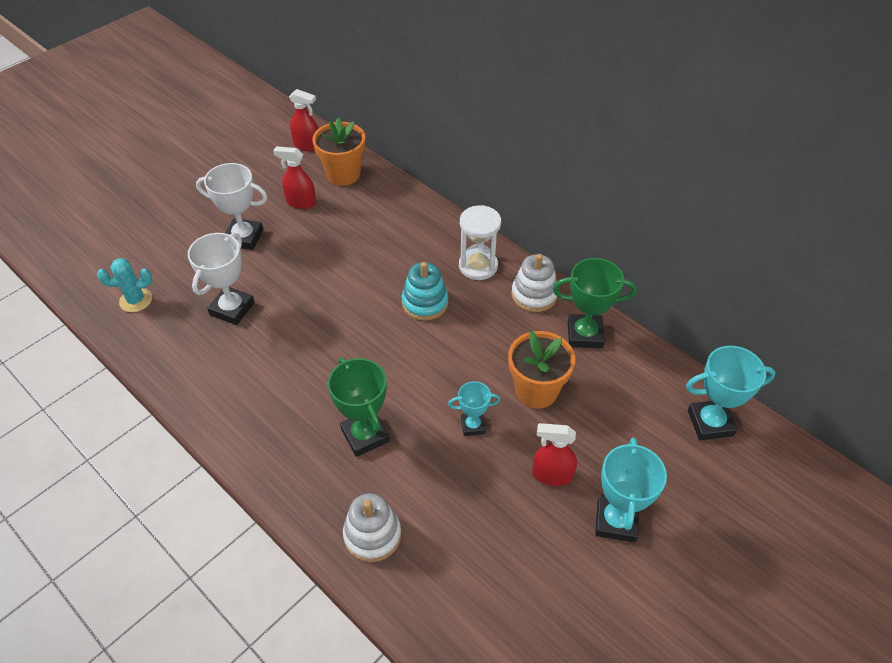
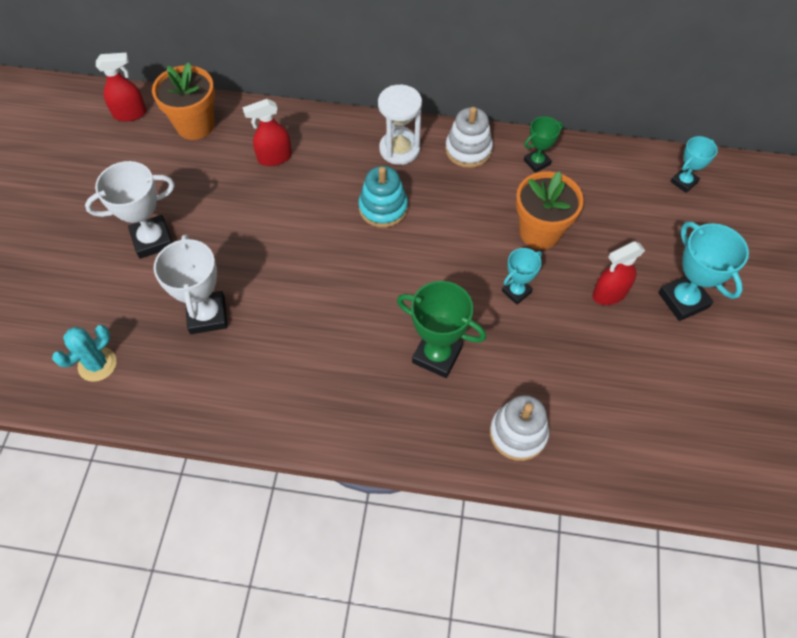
camera: 35 degrees left, 10 degrees up
(301, 202) = (178, 175): red spray bottle -> red spray bottle (274, 157)
(585, 334) = (537, 162): green trophy -> green trophy, size x0.59
(710, 423) = (684, 182): turquoise trophy -> turquoise trophy, size x0.59

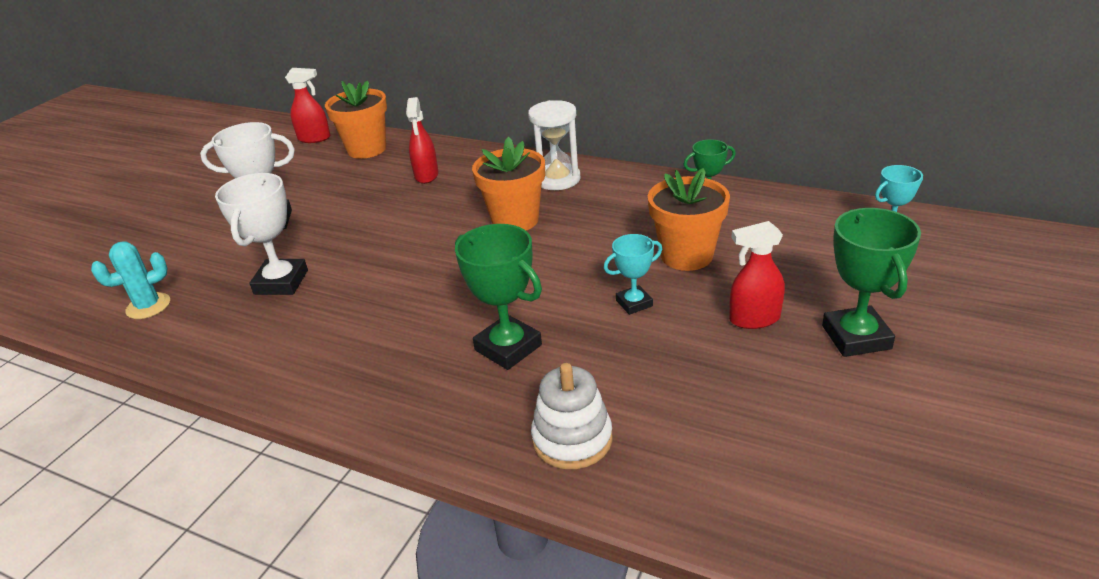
camera: 20 degrees right, 25 degrees down
(274, 157) = (426, 175): red spray bottle -> red spray bottle turned 90 degrees counterclockwise
(383, 208) = (515, 220): turquoise stacking toy -> orange flower pot
(468, 150) = (632, 185): white stacking toy -> none
(683, 300) = (856, 337): turquoise trophy -> green trophy

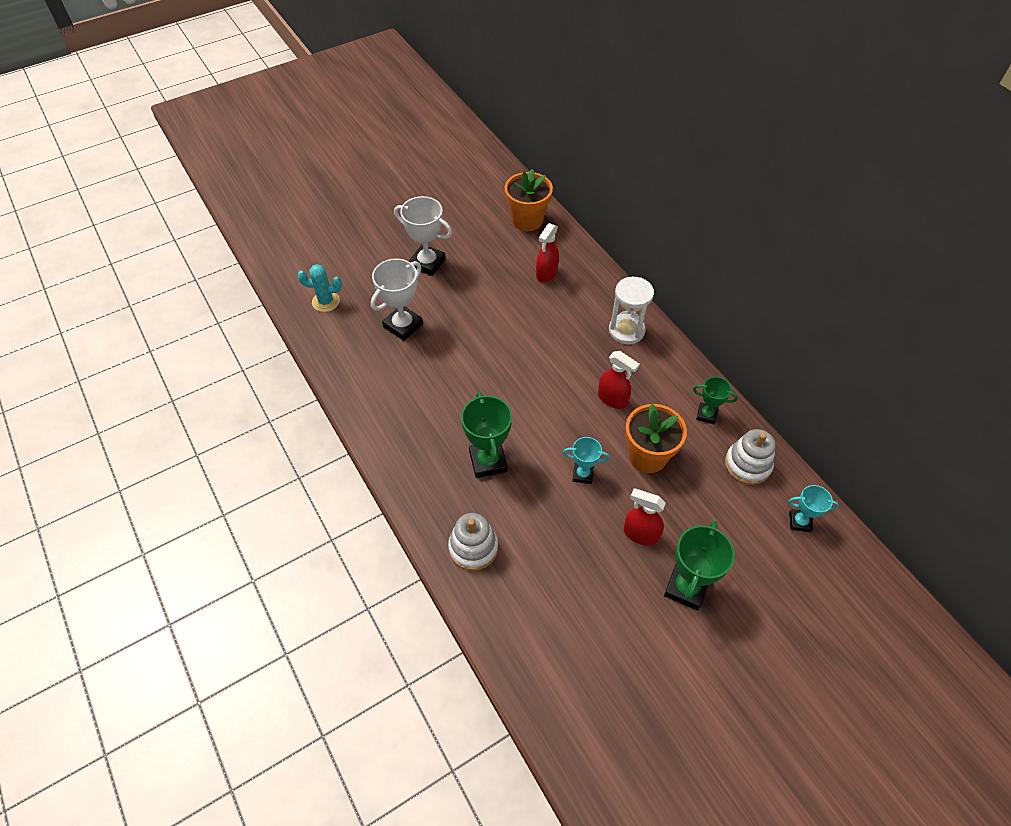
camera: 30 degrees right, 20 degrees up
(314, 138) = (502, 187): red spray bottle -> red spray bottle (612, 399)
(515, 220) = (569, 355): orange flower pot -> none
(790, 216) = (747, 465): none -> white stacking toy

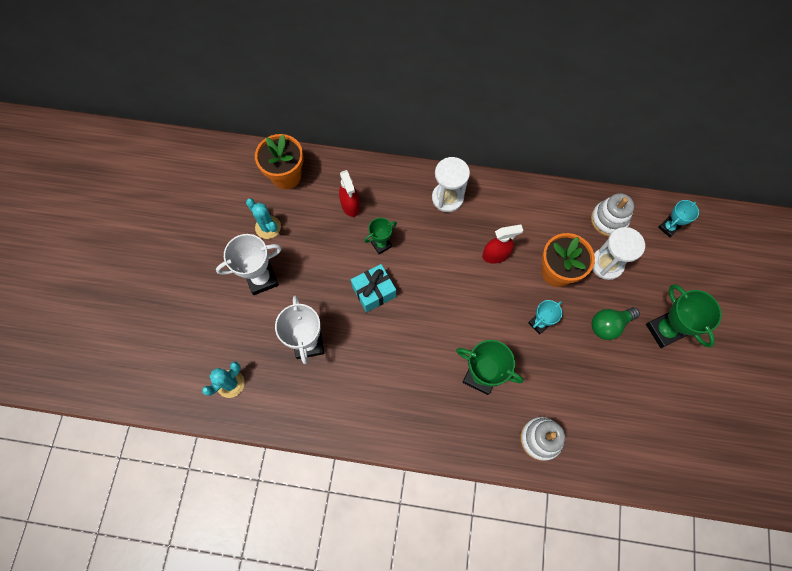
camera: 50 degrees left, 15 degrees up
(473, 238) = (268, 227): none -> turquoise cactus
(488, 337) = (374, 292): none -> turquoise gift
(640, 534) = (609, 325): red spray bottle -> green light bulb
(700, 492) = (606, 264): none -> white hourglass
(706, 415) = (554, 210): green trophy -> green trophy (381, 244)

